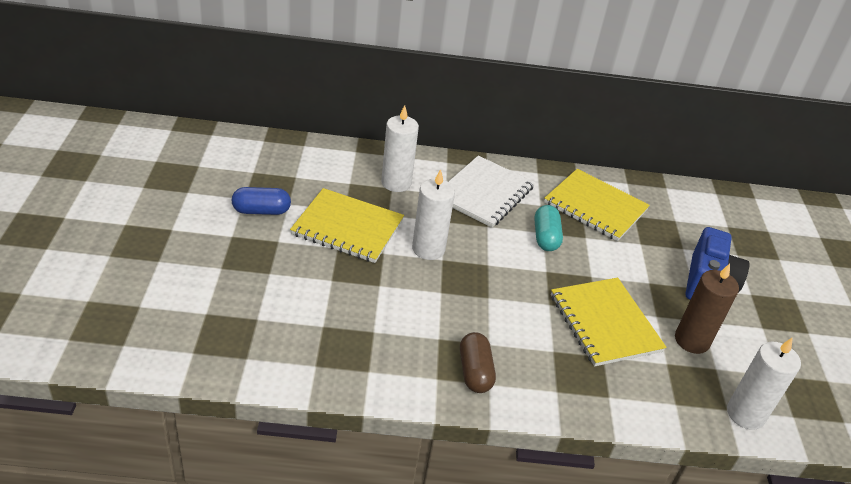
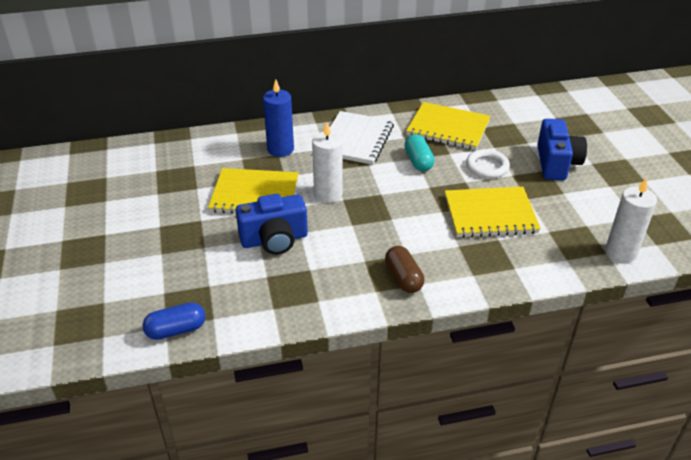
camera: 10 degrees left, 0 degrees up
(261, 211) = (176, 200): blue capsule -> blue capsule (176, 330)
(348, 286) = (274, 240): none -> blue camera
(396, 183) = (280, 149): white candle -> blue candle
(605, 323) = (490, 214): yellow notebook -> yellow notebook turned 60 degrees counterclockwise
(623, 265) = (487, 167): none -> white ring
(692, 340) = (561, 209): brown candle -> none

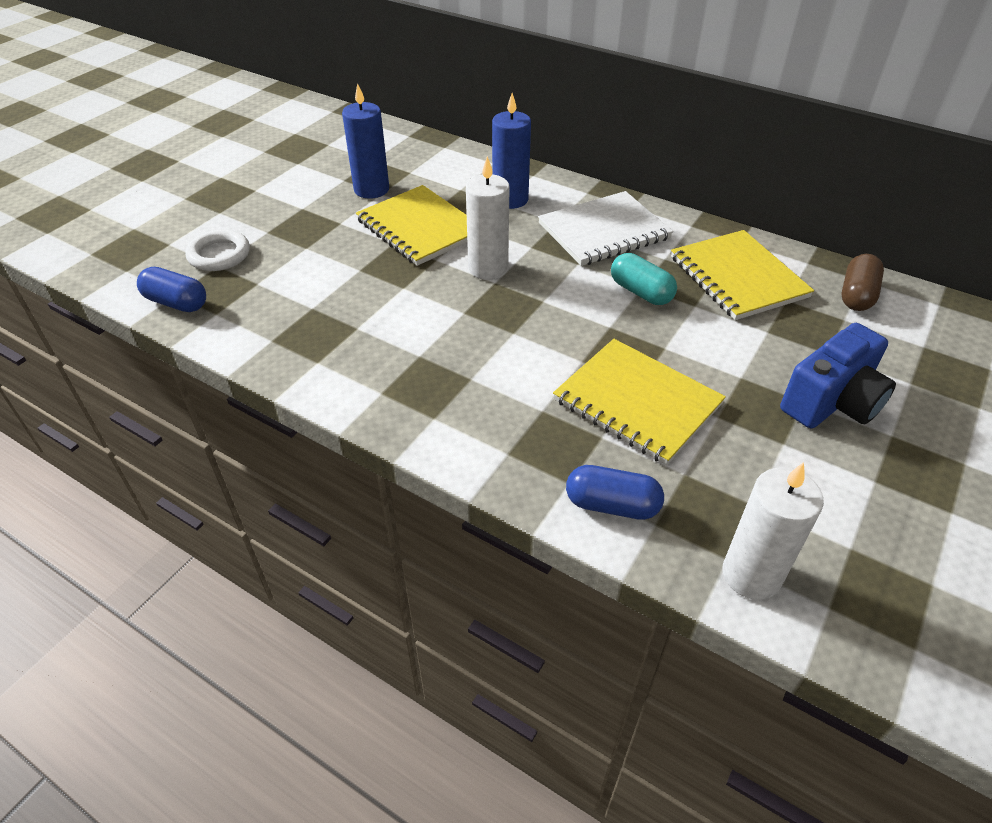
camera: 45 degrees right, 5 degrees up
(187, 189) = (371, 189): none -> blue candle
(274, 240) = (371, 279): blue camera -> none
(403, 278) = (428, 400): brown capsule -> brown capsule (856, 295)
(418, 161) = (641, 292): turquoise capsule -> turquoise capsule turned 75 degrees counterclockwise
(487, 167) = (720, 348): white ring -> white ring (219, 255)
(542, 264) = (612, 505): none -> blue capsule

